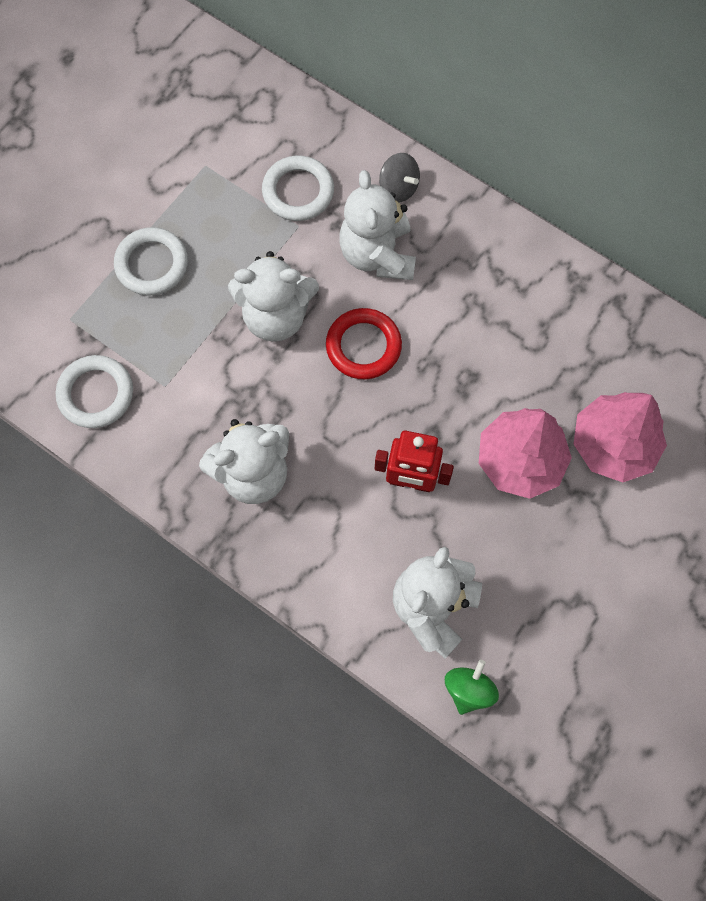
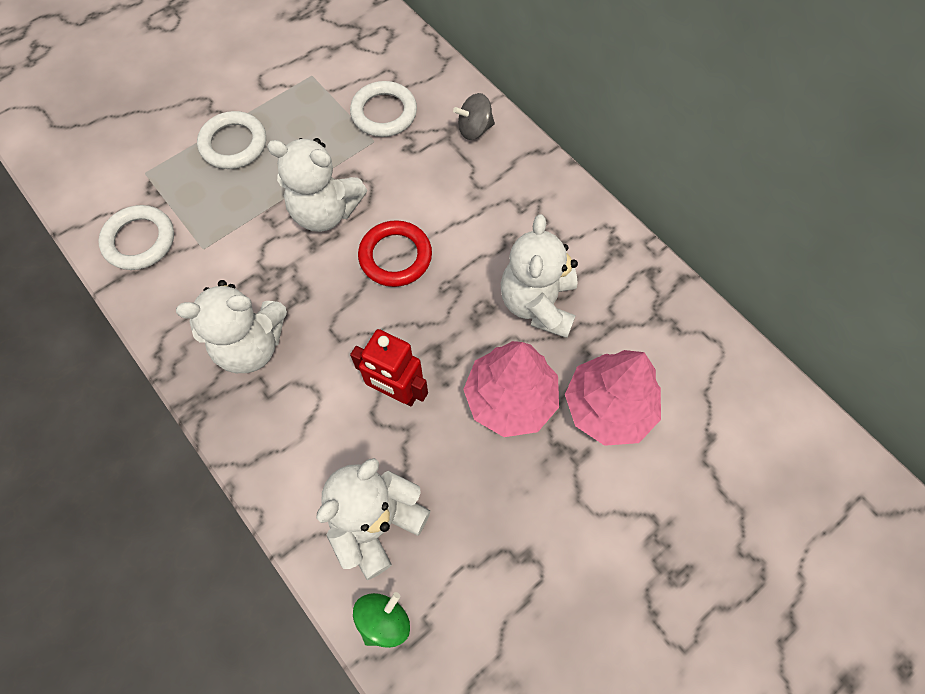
camera: 15 degrees right, 5 degrees down
(377, 255) = (436, 180): white teddy bear -> white teddy bear (538, 304)
(398, 188) = (474, 129): grey spinning top -> grey spinning top turned 105 degrees clockwise

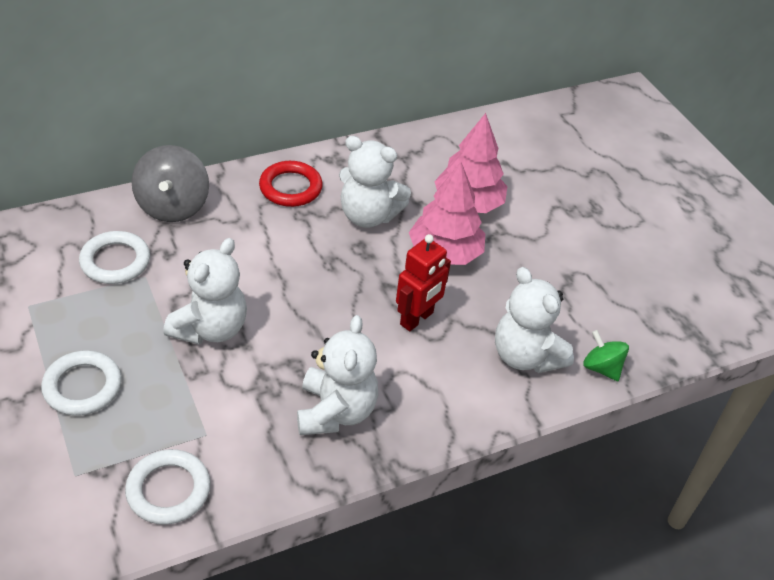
camera: 80 degrees left, 20 degrees down
(395, 256) = (284, 290): red ring -> red ring (290, 188)
(474, 129) = (173, 206): grey spinning top -> grey spinning top, size x1.73

